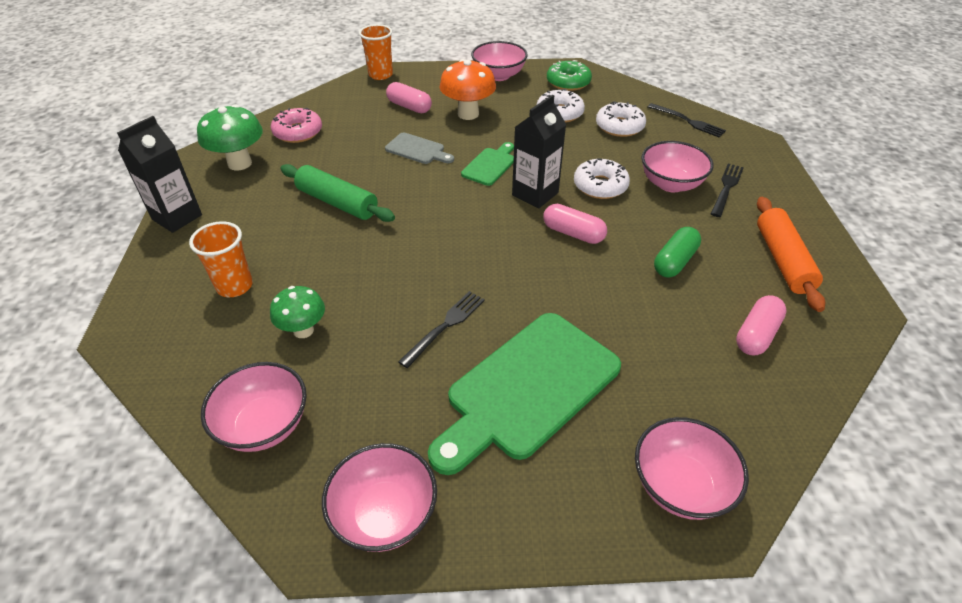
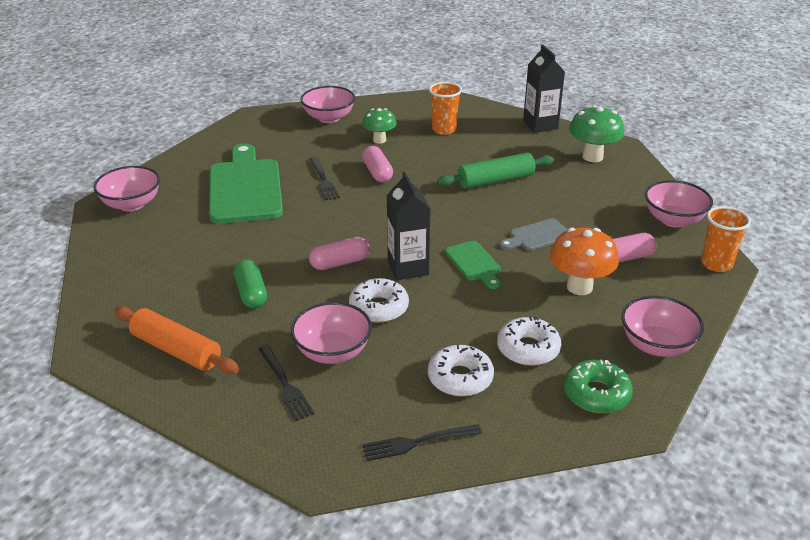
camera: 125 degrees right, 10 degrees down
(298, 132) = (622, 190): pink donut -> none
(384, 514) = (241, 131): pink bowl -> pink bowl (673, 220)
(756, 334) = (151, 287): pink capsule -> pink capsule (377, 173)

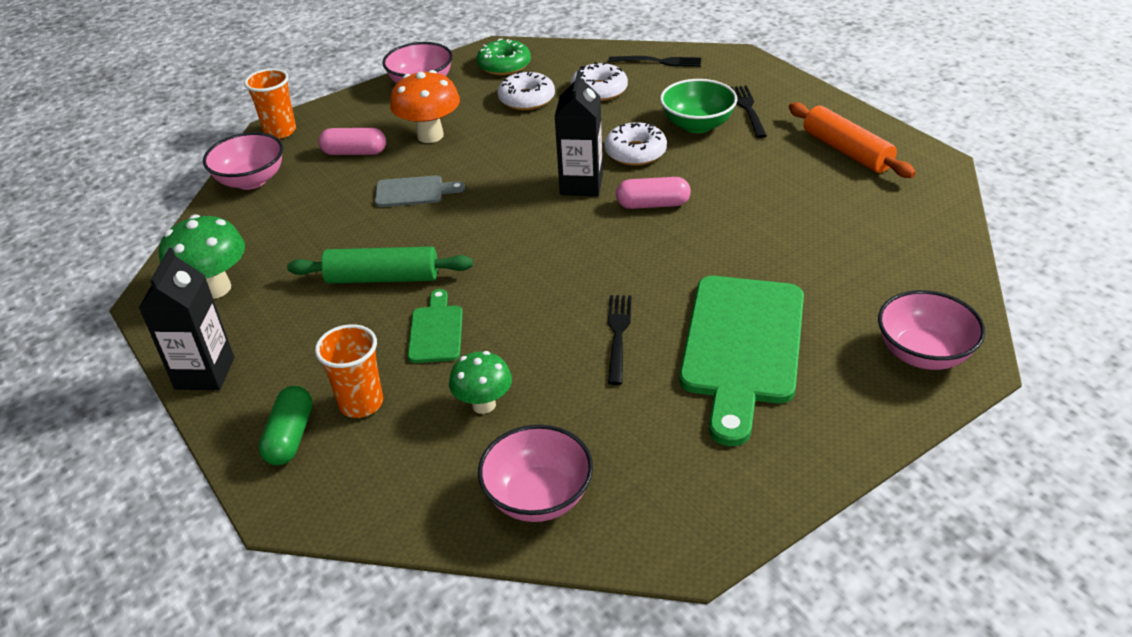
camera: 155 degrees left, 5 degrees up
(251, 293) = (763, 190): green capsule -> green capsule (290, 437)
(333, 352) = (697, 125): pink bowl -> green bowl
(377, 173) = (531, 330): pink capsule -> none
(474, 263) = (508, 176): green cutting board -> green cutting board (436, 331)

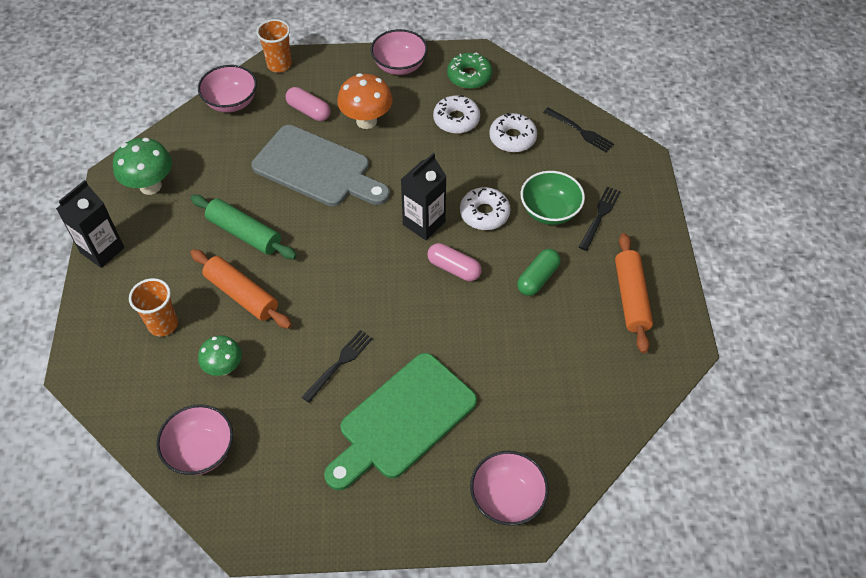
camera: 30 degrees right, 15 degrees up
(290, 437) = (112, 325): green capsule -> green capsule (537, 278)
(413, 192) = (317, 168): grey cutting board -> grey cutting board, size x2.10
(436, 331) = (242, 295): green cutting board -> orange rolling pin

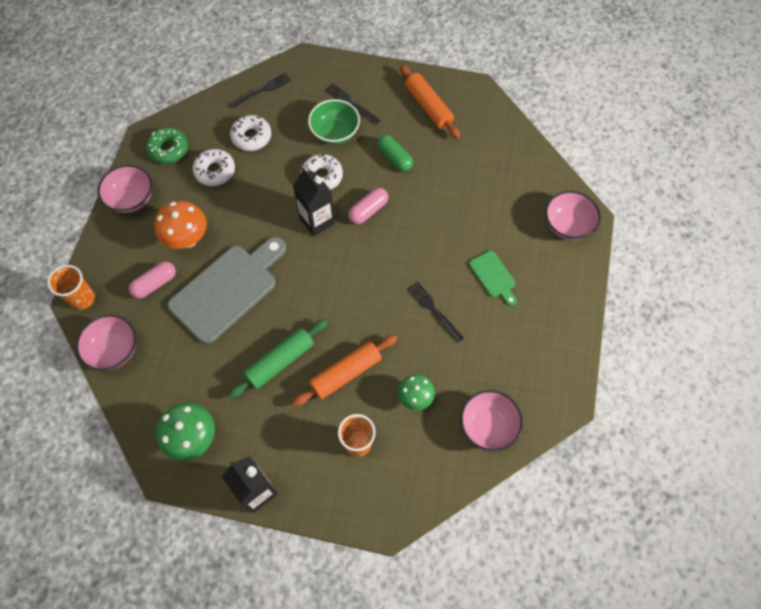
camera: 75 degrees left, 10 degrees up
(402, 420) = (493, 276): green cutting board -> green cutting board, size x0.48
(631, 297) = (428, 106): orange rolling pin -> orange rolling pin turned 45 degrees clockwise

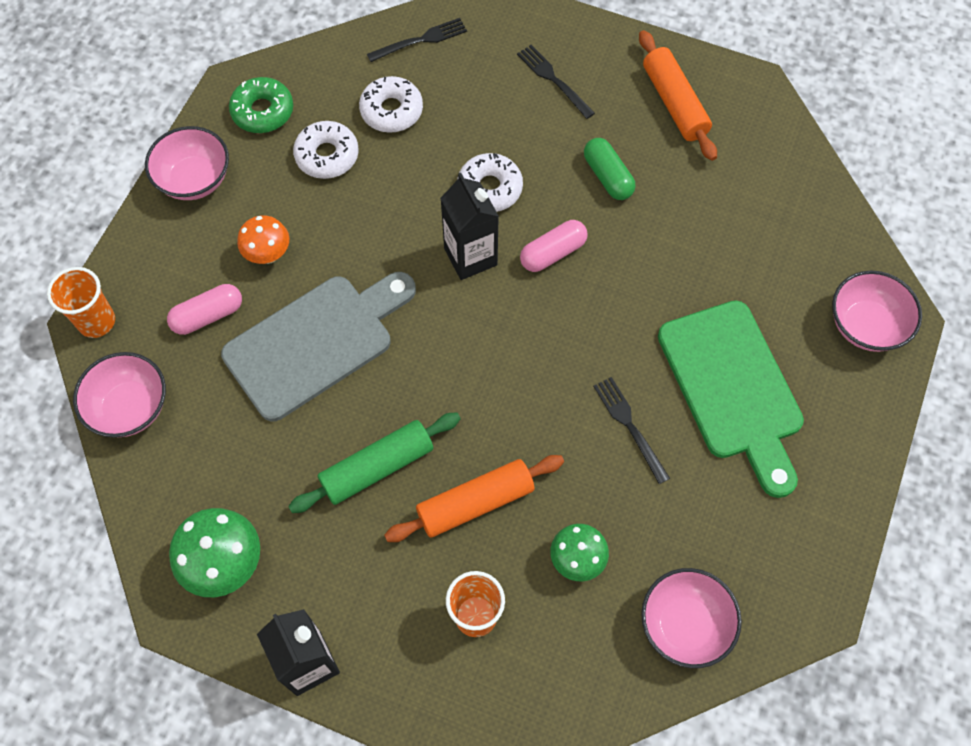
camera: 10 degrees right, 0 degrees up
(187, 239) = (268, 255): orange mushroom -> orange mushroom, size x0.66
(335, 133) = (521, 123): green bowl -> none
(493, 276) = (733, 388): green cutting board -> green cutting board, size x2.10

